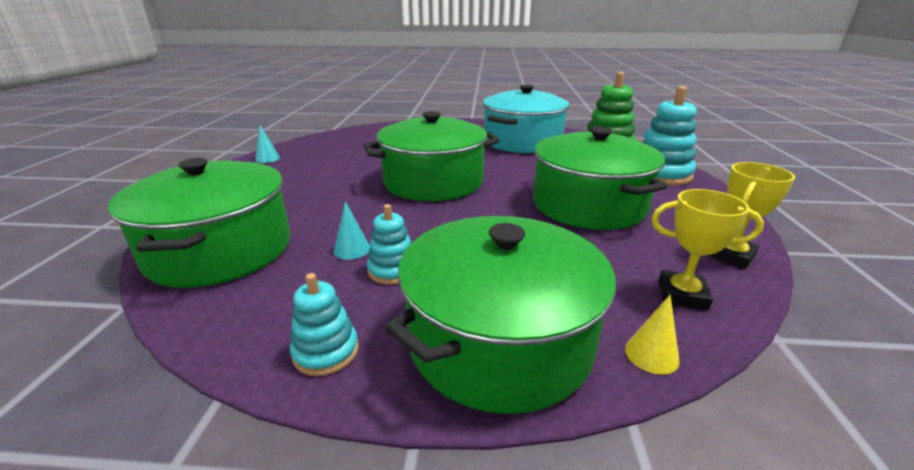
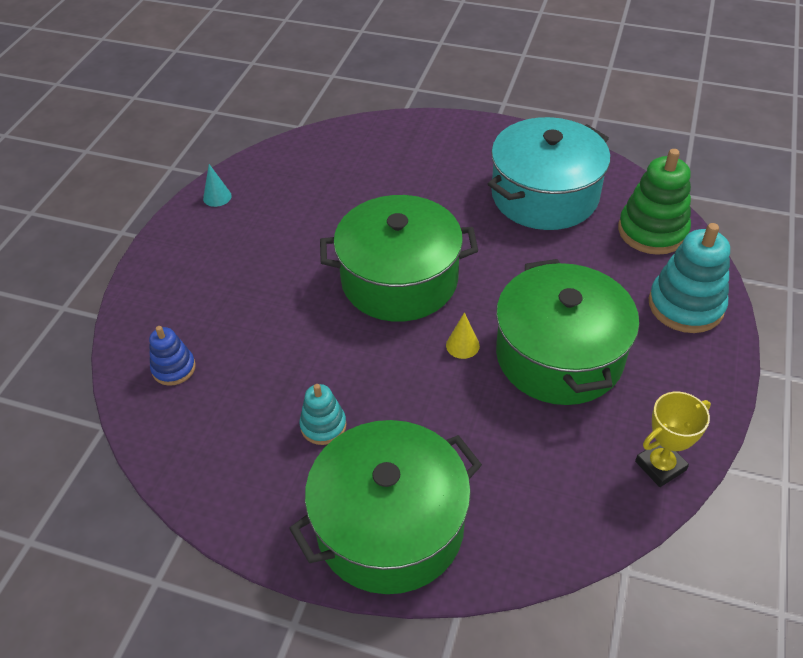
camera: 15 degrees right, 20 degrees up
(221, 250) = (174, 368): green pot -> blue stacking toy
(326, 352) = (255, 510): turquoise stacking toy -> none
(352, 249) = (291, 389): turquoise cone -> none
(651, 354) = (504, 565): yellow cone -> yellow cone (462, 345)
(682, 295) = (573, 508): yellow trophy -> none

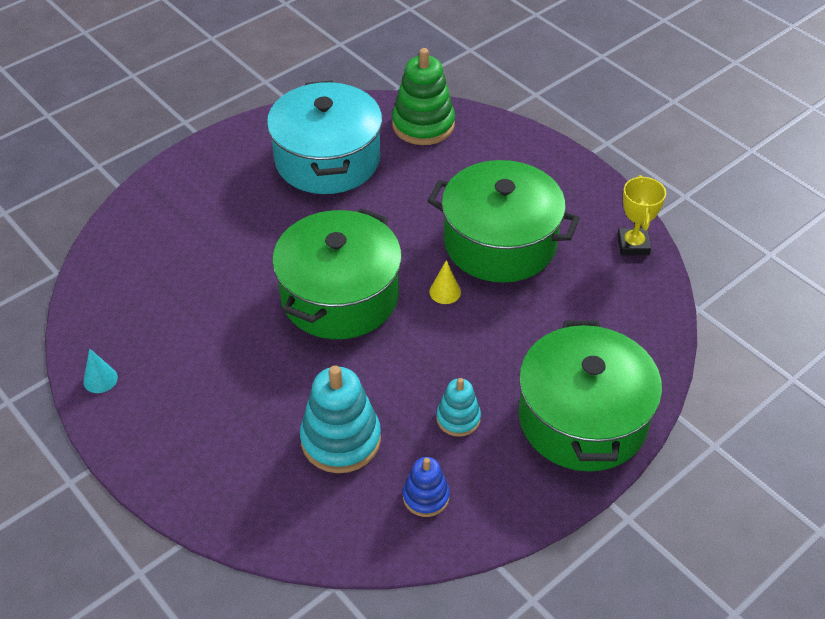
camera: 60 degrees left, 0 degrees up
(174, 368) = (308, 502): blue stacking toy -> blue stacking toy (426, 497)
(685, 305) = (509, 151): turquoise stacking toy -> turquoise stacking toy (341, 440)

